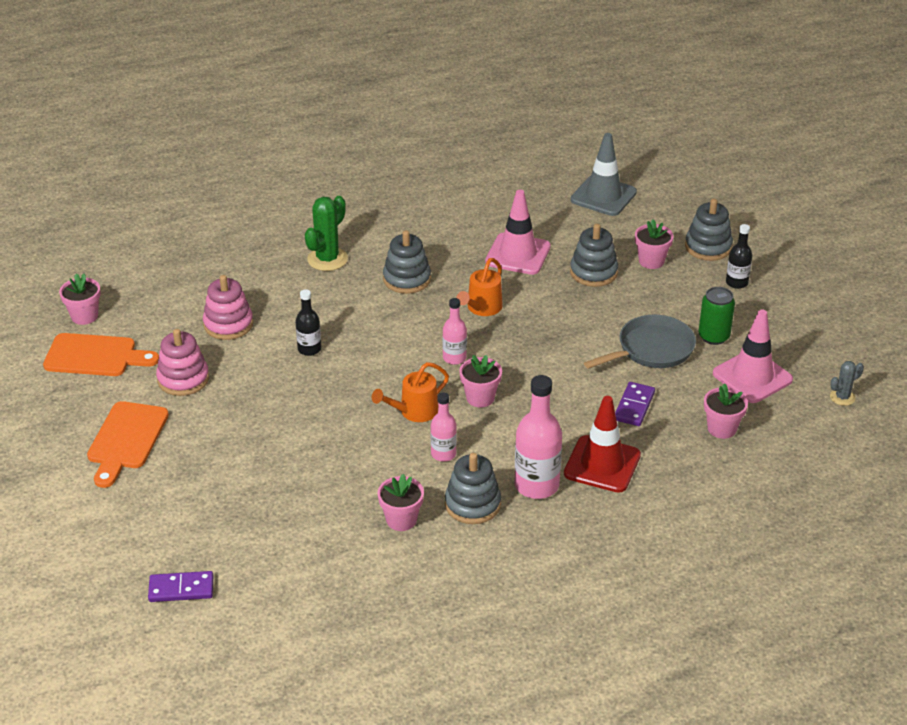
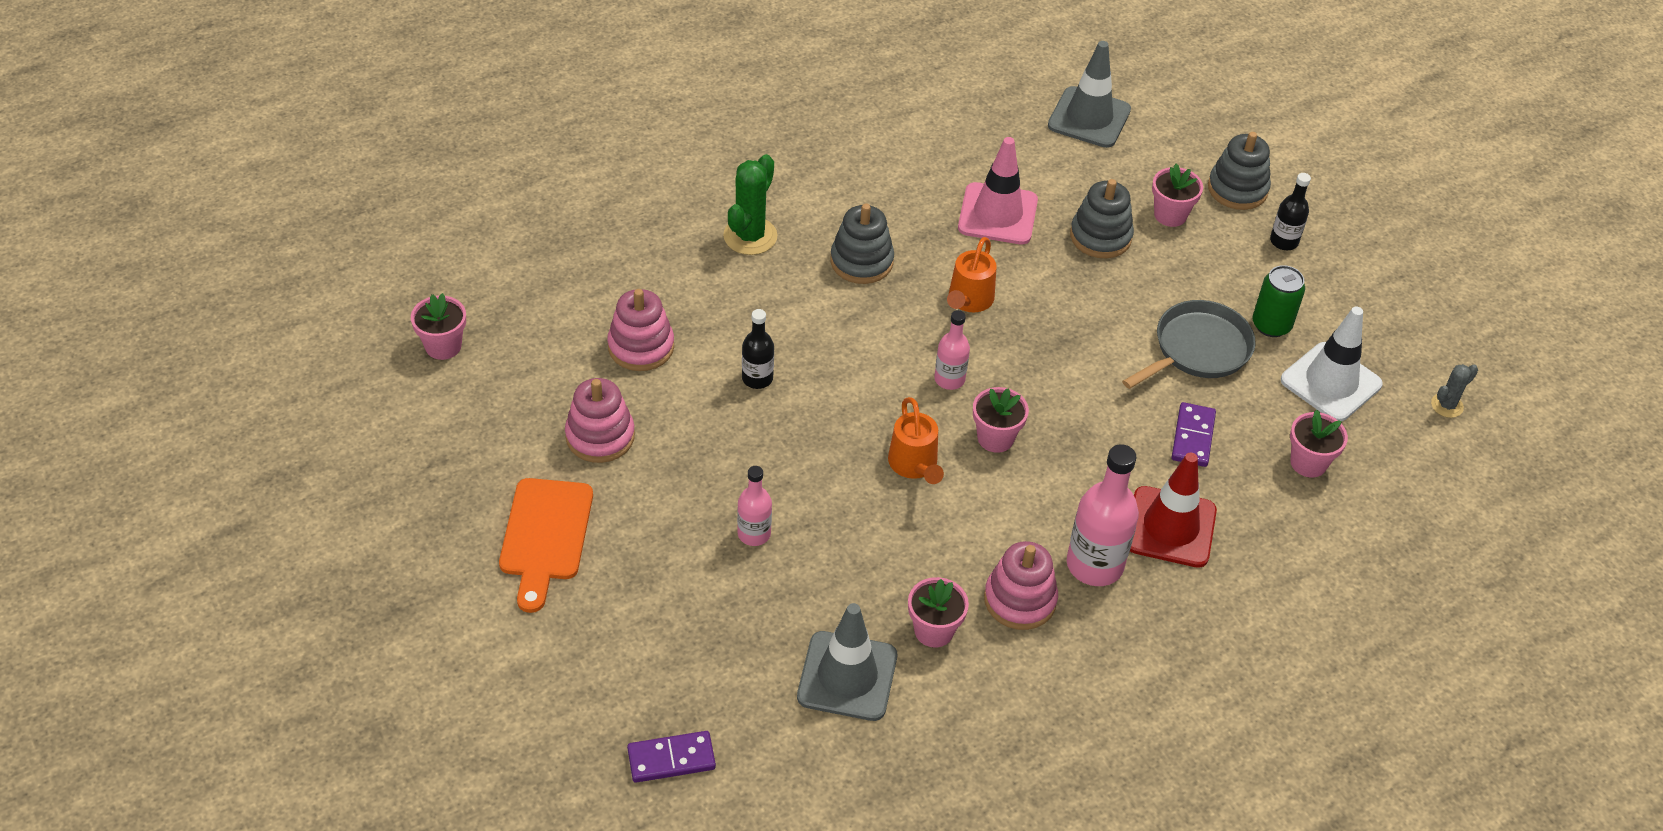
camera: 10 degrees left, 10 degrees up
(95, 356) = (473, 408): orange cutting board -> none
(327, 545) = (847, 676): none -> grey traffic cone
(414, 412) = (915, 466): orange watering can -> orange watering can turned 60 degrees counterclockwise
(443, 454) = (966, 527): pink bottle -> pink bottle (754, 534)
(472, 504) = (1020, 600): grey stacking toy -> pink stacking toy
(752, 377) = (1331, 382): pink traffic cone -> white traffic cone

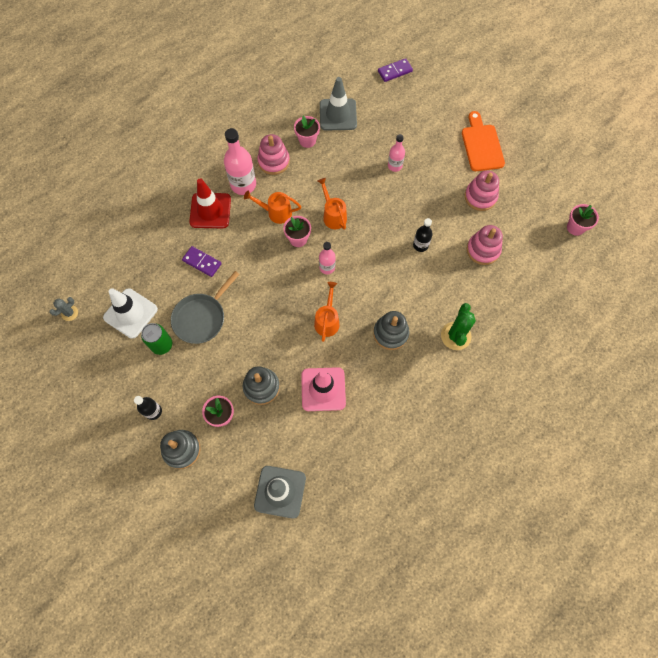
camera: 170 degrees right, 20 degrees up
(1032, 495) = (275, 212): none -> orange watering can
(1193, 437) = (202, 262): purple domino -> purple domino turned 60 degrees counterclockwise
(1308, 463) = (144, 261): pink flower pot -> none

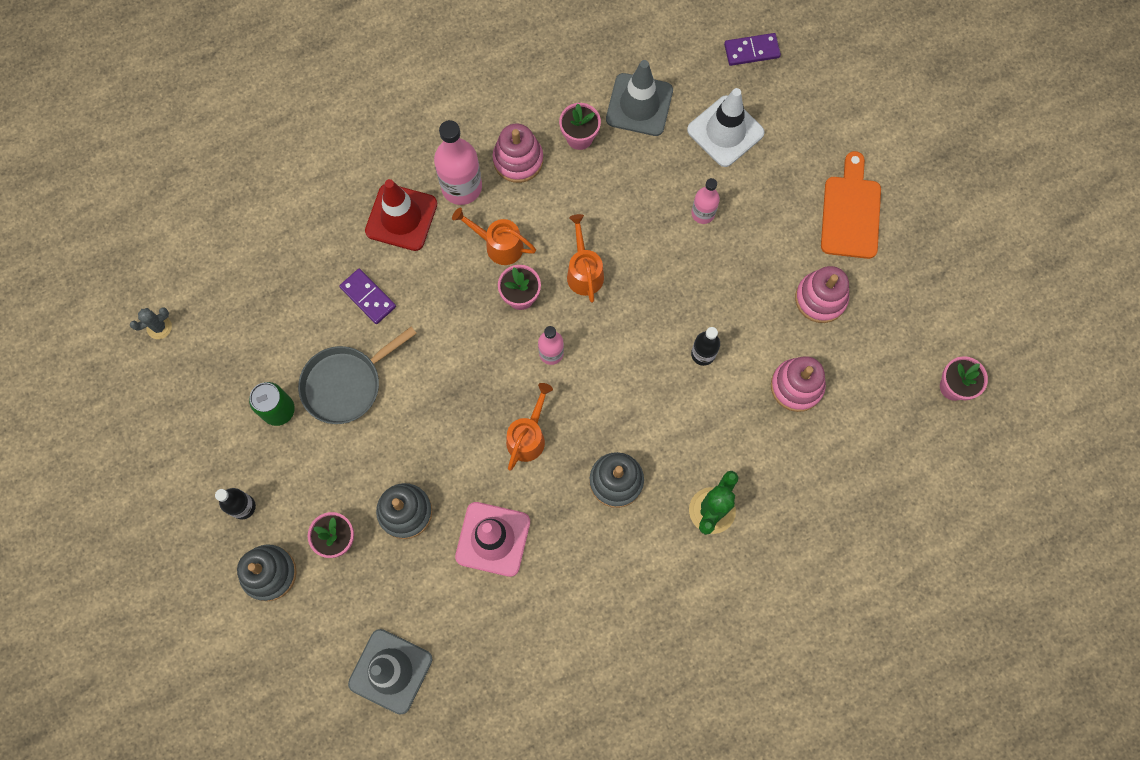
camera: 15 degrees right, 5 degrees up
(130, 313) = (245, 350): white traffic cone -> white traffic cone (725, 131)

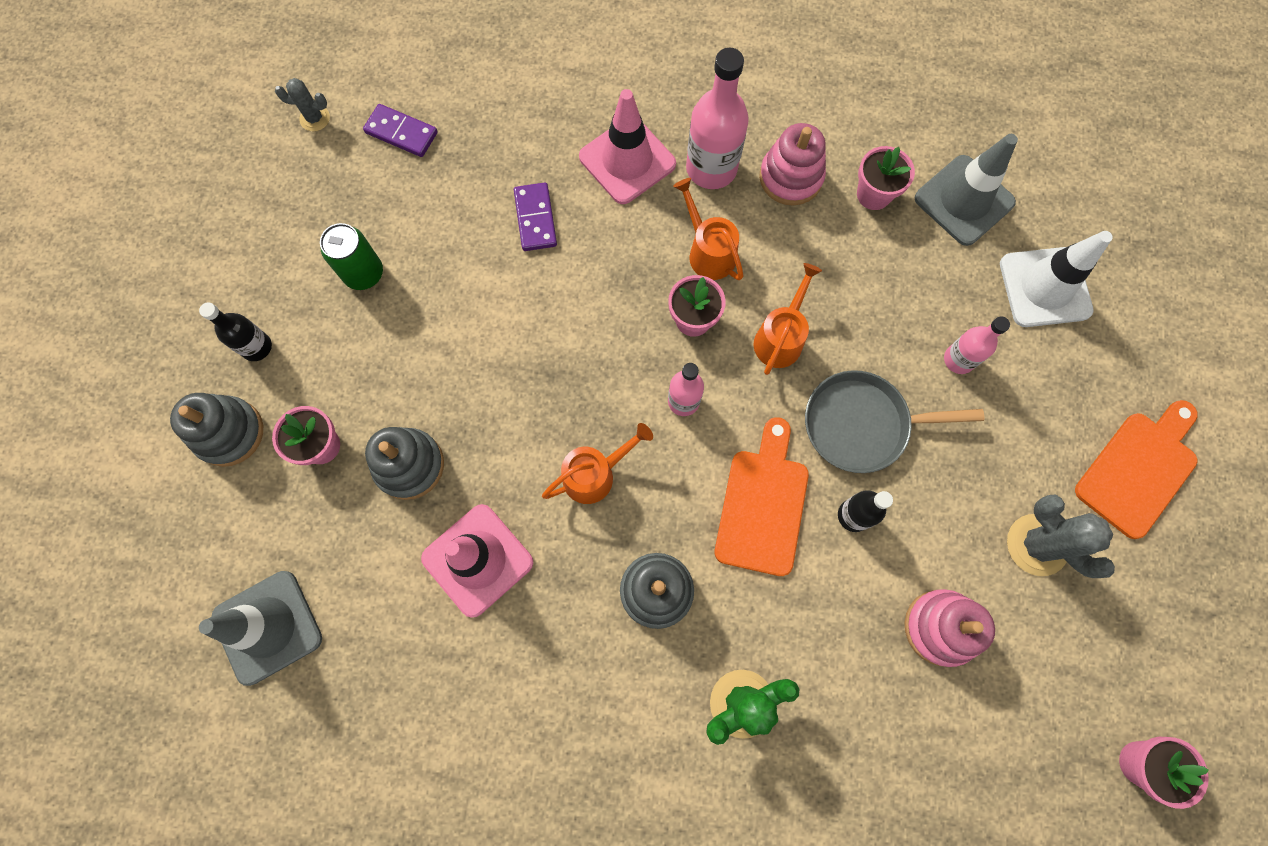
camera: 35 degrees right, 0 degrees up
(346, 384) = (449, 291): grey pan -> grey pan (862, 424)
(401, 217) = (627, 160): red traffic cone -> pink traffic cone
(644, 384) = (762, 504): none -> orange cutting board
(751, 51) = (1133, 219): purple domino -> purple domino (401, 132)
(820, 298) = (1037, 545): pink stacking toy -> grey cactus

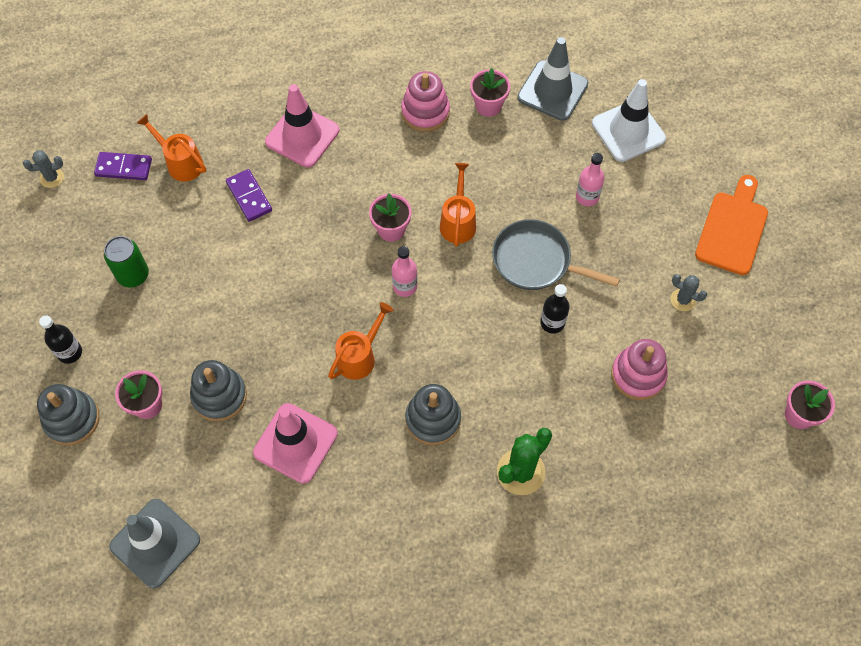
camera: 20 degrees left, 10 degrees down
(707, 251) = (384, 180): orange watering can -> orange watering can (180, 163)
(711, 168) = (366, 123): pink bottle -> none
(762, 504) = (486, 336): orange cutting board -> none
(862, 424) = (536, 261): grey pan -> grey pan turned 45 degrees clockwise
(1037, 545) = (683, 300): grey cactus -> grey cactus, size x0.56

